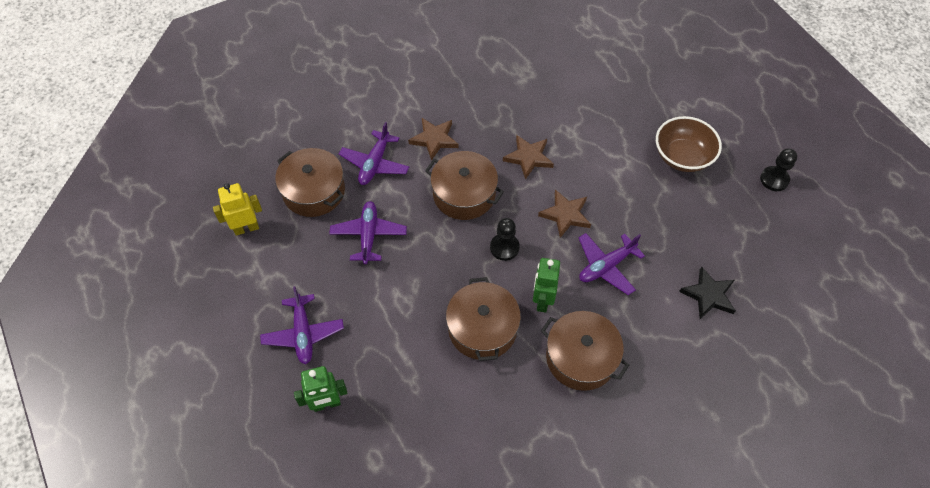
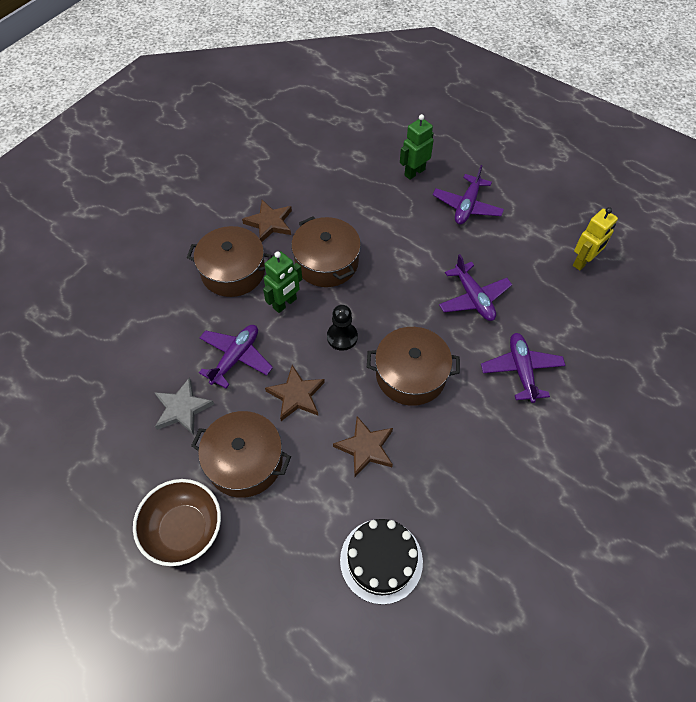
camera: 155 degrees right, 0 degrees up
(303, 333) = (467, 206): purple plane -> purple plane turned 120 degrees counterclockwise
(314, 191) = (555, 317): brown pot -> brown pot (245, 461)
(434, 139) = (481, 426): brown star -> brown star (269, 223)
(542, 300) = (285, 303): green robot -> green robot turned 60 degrees clockwise
(552, 92) = (381, 560): none -> black cake
(665, 241) = (182, 409): none -> grey star
(708, 295) = (126, 369): black star -> none
(774, 179) = (62, 545): black pawn -> none

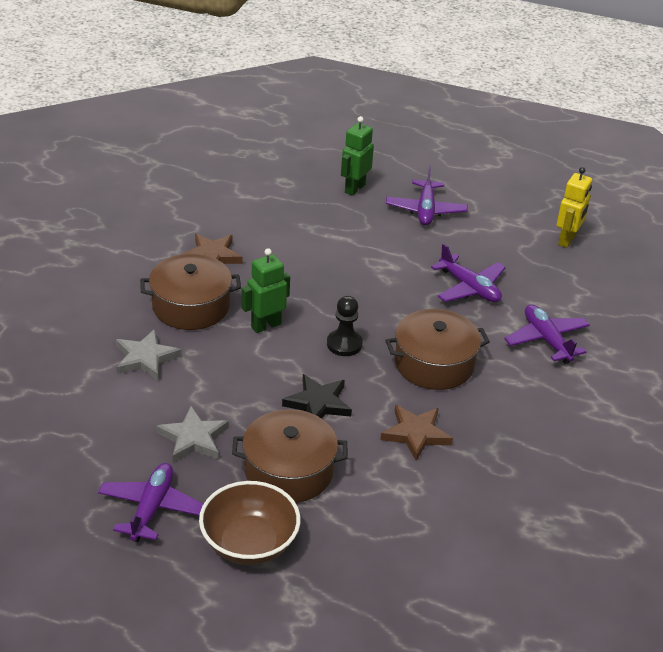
camera: 20 degrees left, 20 degrees down
(177, 317) = (145, 358): none -> grey star
(236, 358) = (233, 382): purple plane -> purple plane (152, 508)
(285, 303) = (265, 325): green robot -> green robot turned 150 degrees counterclockwise
(296, 395) = (318, 403): brown star -> black star
(326, 262) = (295, 281): brown pot -> none
(381, 560) = (477, 524): black cake -> none

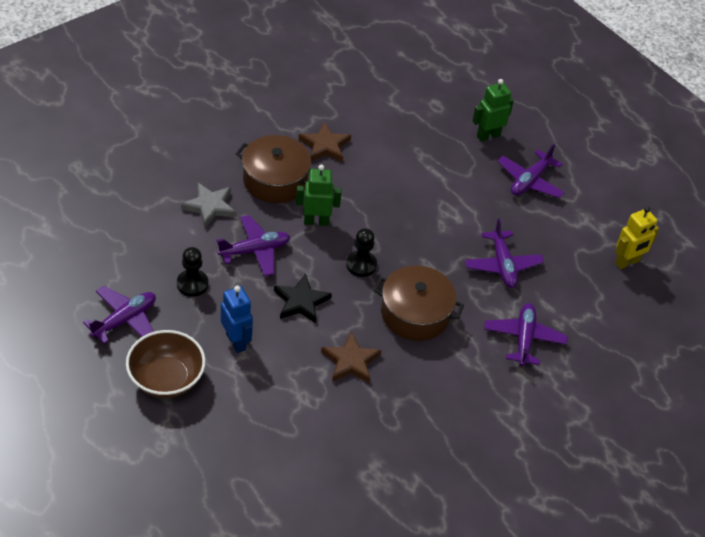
camera: 30 degrees right, 10 degrees up
(193, 438) = (192, 284): grey star -> black pawn
(229, 378) = (255, 251): none -> purple plane
(289, 471) = (236, 341): brown pot -> blue robot

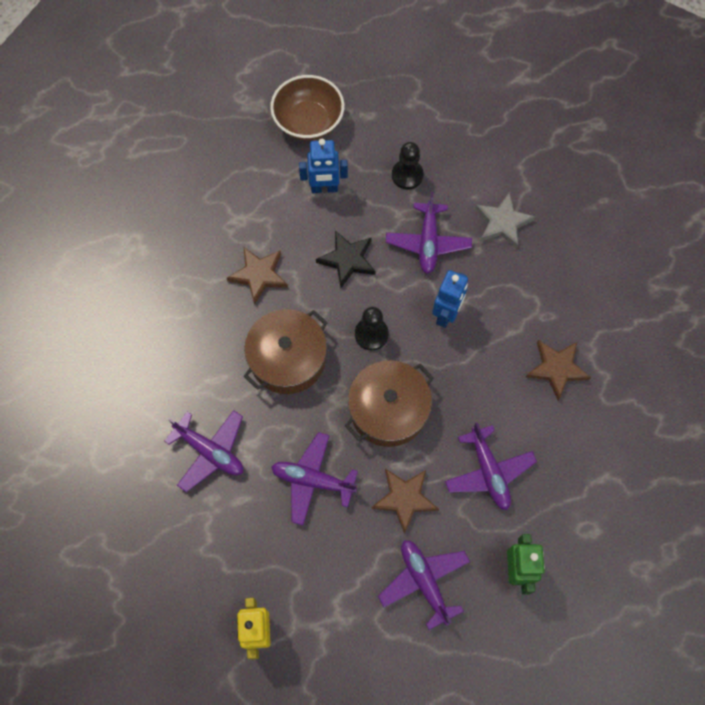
camera: 120 degrees right, 20 degrees up
(124, 320) = (386, 110): purple plane -> purple plane (488, 472)
(275, 180) = (519, 297): brown pot -> brown pot (388, 410)
(316, 221) = (446, 314): green robot -> blue robot
(480, 207) = (404, 498): none -> brown star

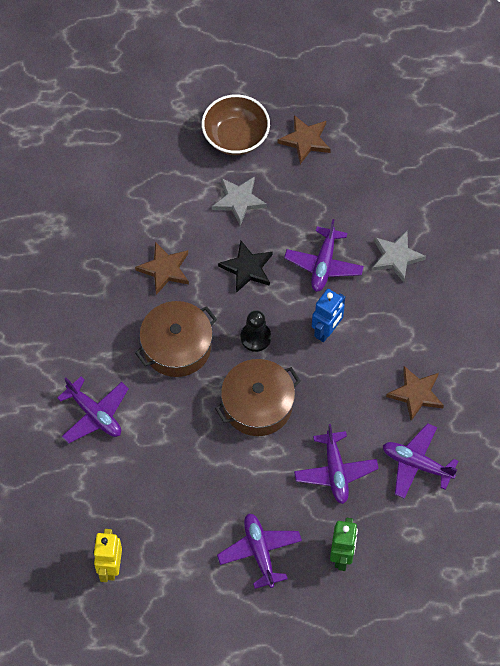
camera: 10 degrees right, 5 degrees down
(312, 480) = (179, 453): purple plane -> purple plane (416, 464)
(324, 188) = (238, 201): blue robot -> grey star
(404, 498) = (256, 481): brown star -> brown star (305, 140)
(407, 175) = (317, 200): black pawn -> none

